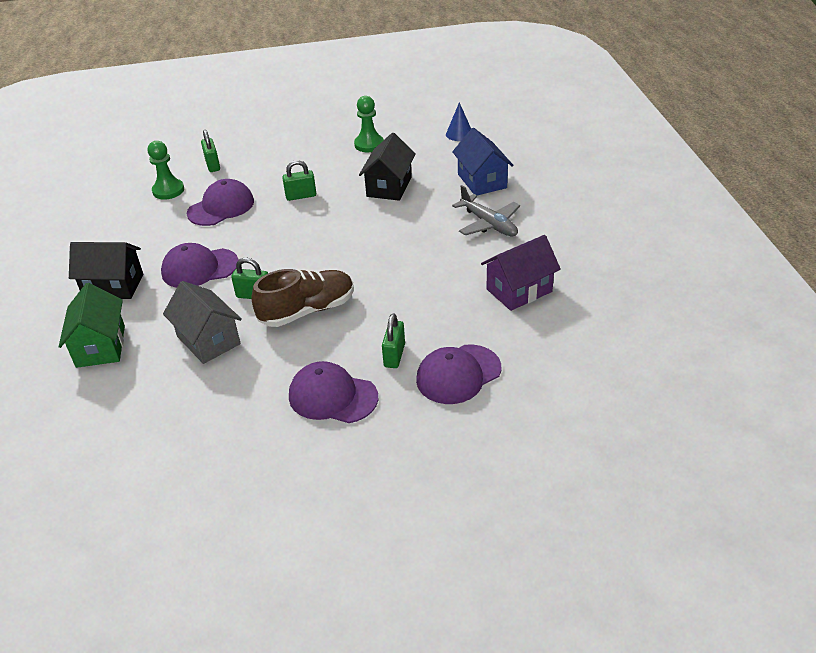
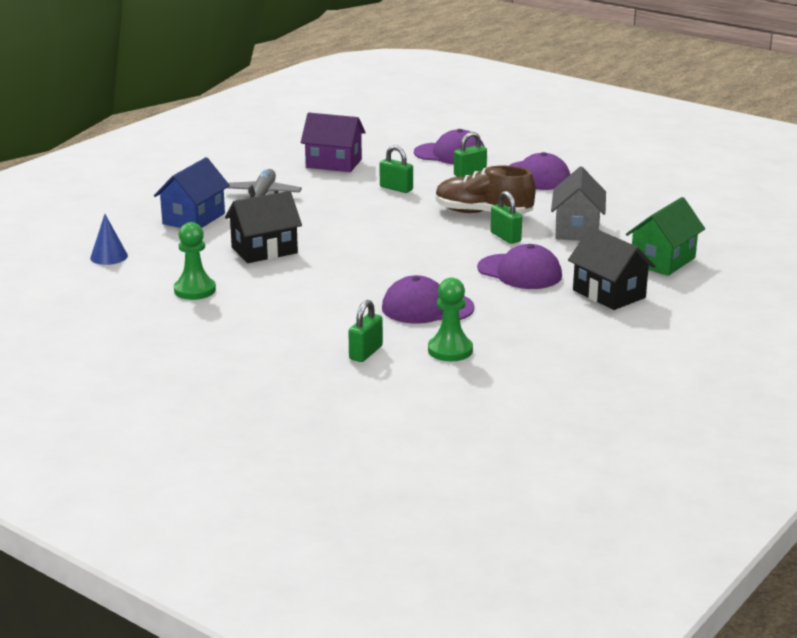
camera: 135 degrees left, 15 degrees down
(301, 196) = (344, 281): green padlock -> green padlock (396, 188)

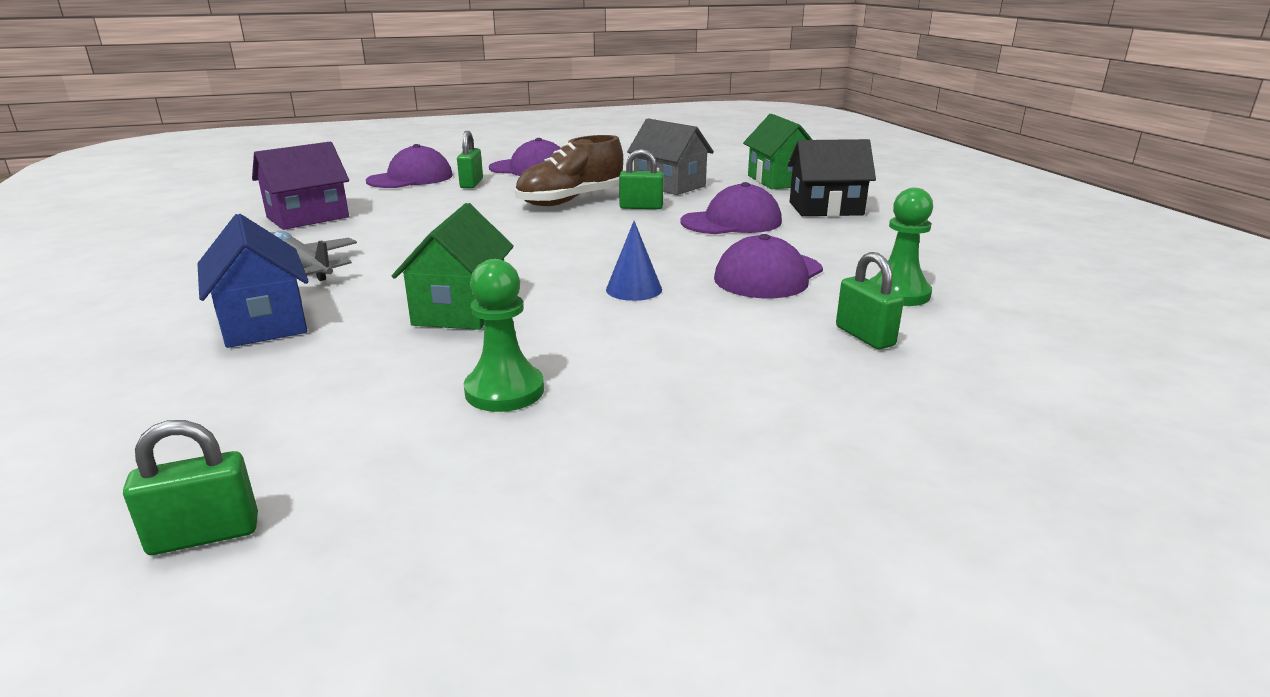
camera: 55 degrees left, 0 degrees up
(109, 257) = (239, 427): blue cone -> blue cone (634, 289)
(264, 250) = (461, 309): black house -> green house
(396, 188) = (437, 212): green padlock -> green padlock (204, 535)

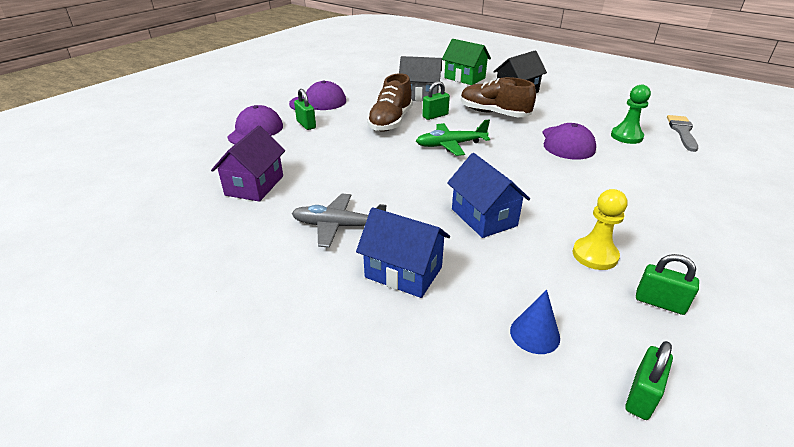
camera: 35 degrees left, 10 degrees up
(461, 309) = (484, 217): green house -> blue house
(504, 391) = (595, 255): green pawn -> yellow pawn
(591, 237) = (451, 145): none -> green plane
(634, 289) = (532, 172): blue cone -> blue cone (535, 334)
(731, 222) = (494, 113): purple cap -> brown shoe
(864, 336) = (654, 164): green padlock -> green padlock (659, 303)
(1036, 315) = (682, 131): none -> grey brush

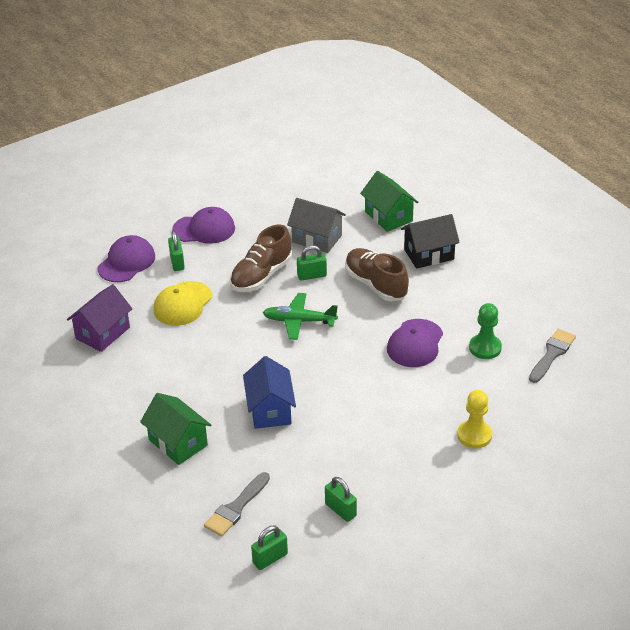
camera: 20 degrees right, 5 degrees up
(329, 150) = (183, 304): none -> yellow cap
(338, 226) = (151, 391): grey plane -> none
(403, 272) = (178, 442): blue house -> green house
(535, 334) = (236, 508): blue cone -> grey brush
(595, 255) = (329, 464): yellow pawn -> yellow pawn (474, 435)

